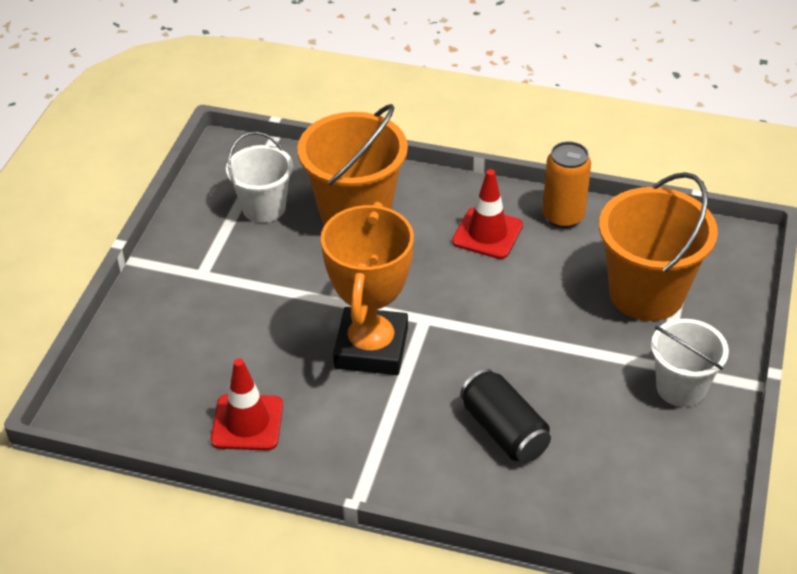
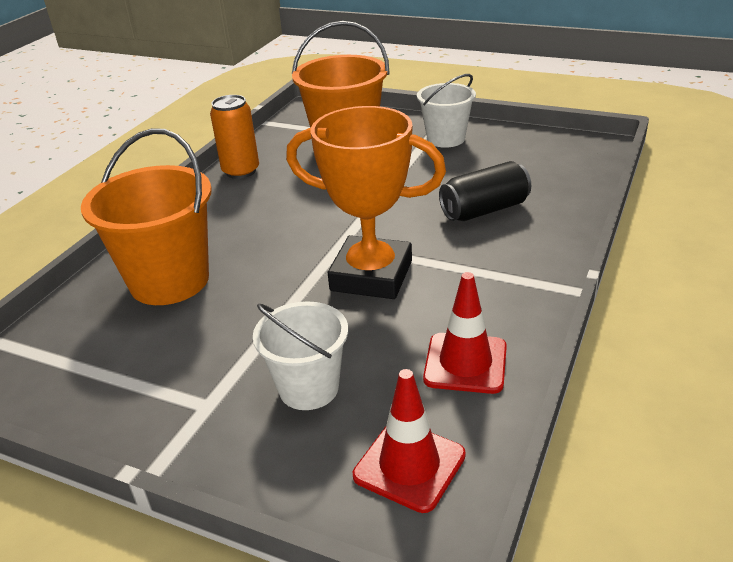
camera: 80 degrees left, 10 degrees down
(264, 208) = (117, 349): white bucket -> white bucket (308, 388)
(487, 233) = (242, 207): red traffic cone -> red traffic cone (409, 465)

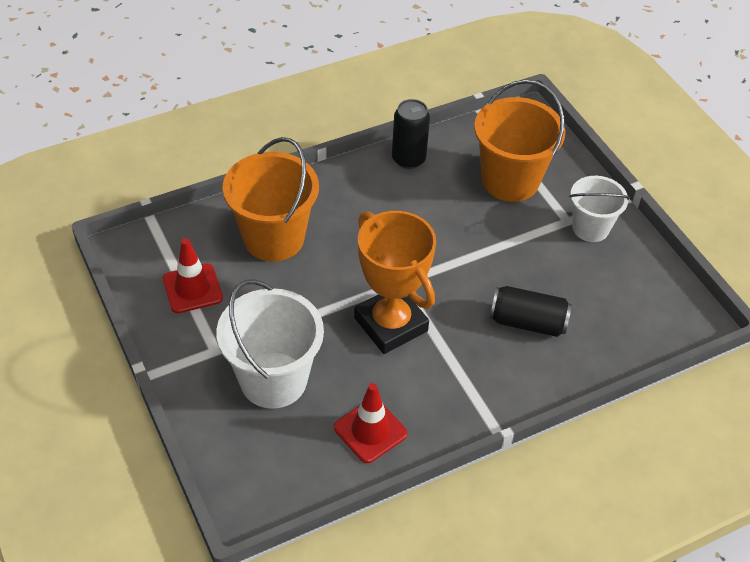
camera: 35 degrees right, 15 degrees up
(241, 171) = (408, 159): orange can -> black can
(308, 388) = (273, 380): white bucket -> white bucket, size x1.60
(409, 465) = (273, 466): red traffic cone -> red traffic cone (192, 288)

